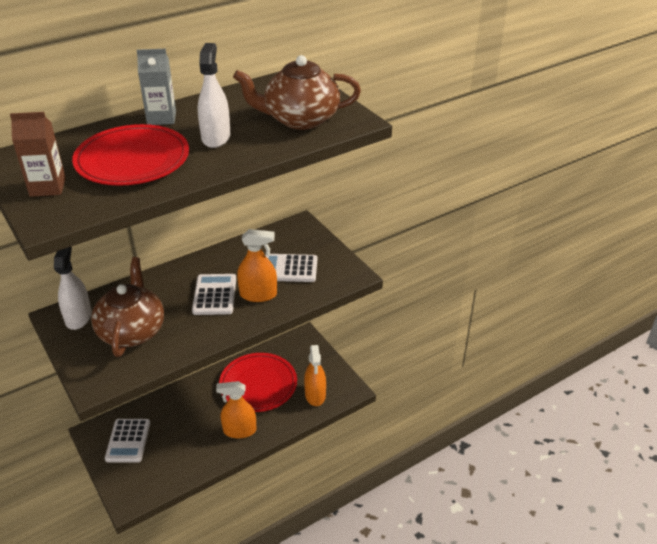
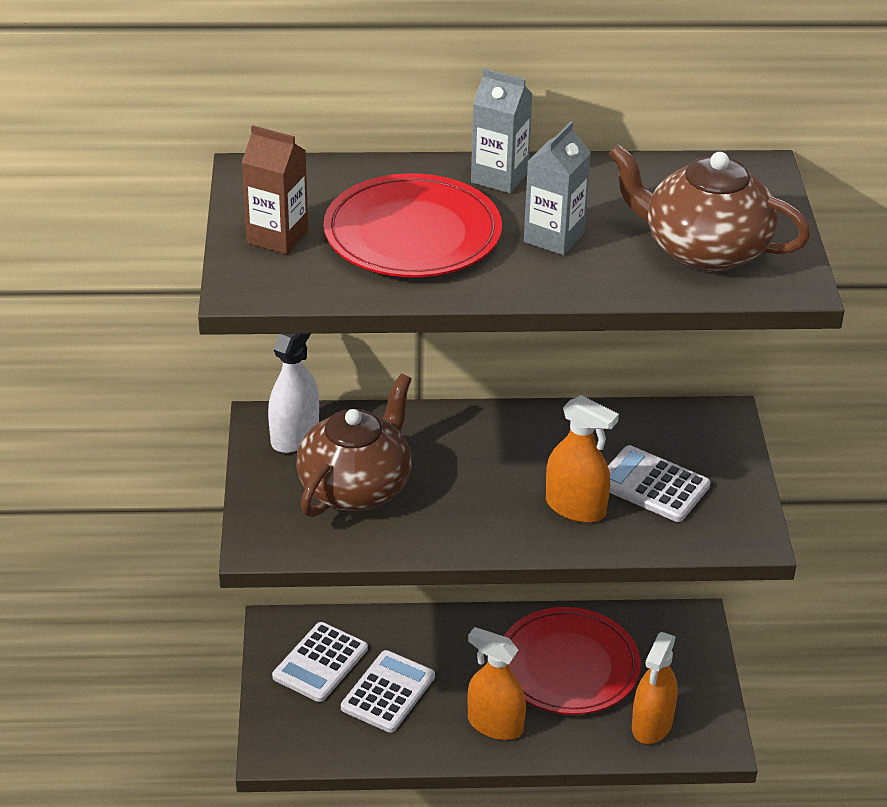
camera: 30 degrees right, 0 degrees up
(214, 295) = (508, 481): white calculator -> white calculator (388, 692)
(216, 137) = (554, 237): white spray bottle -> grey carton

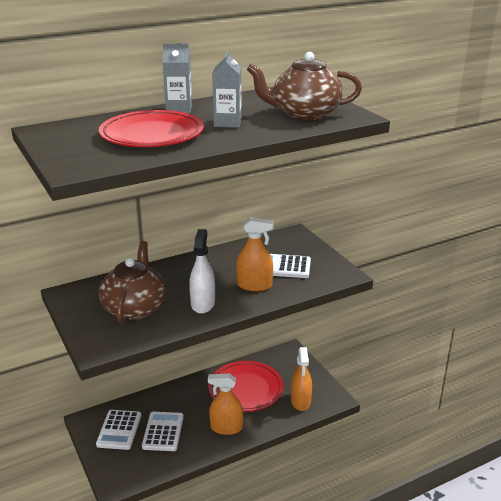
camera: 25 degrees left, 10 degrees down
(277, 237) = (75, 149): brown carton -> none
(295, 436) = (86, 295): white spray bottle -> white spray bottle (203, 304)

